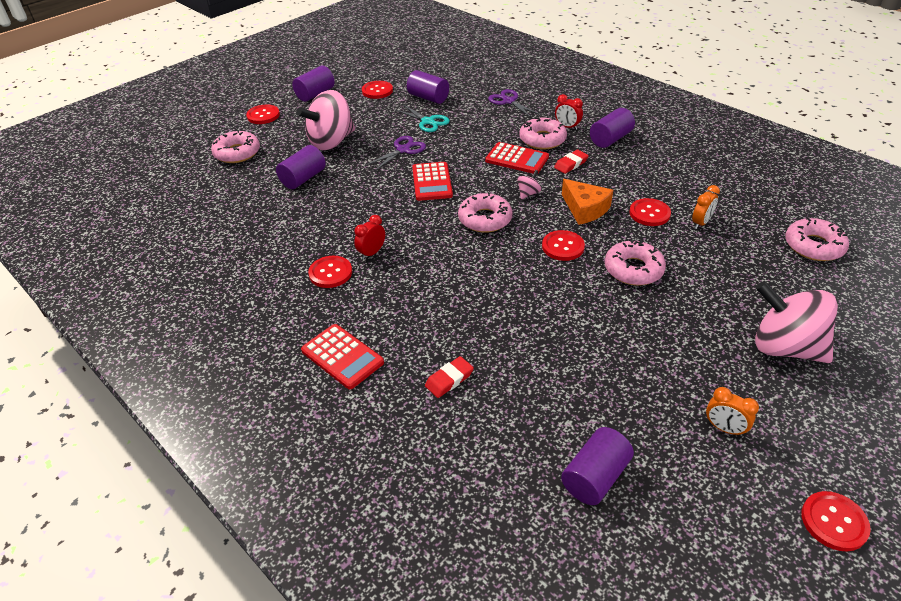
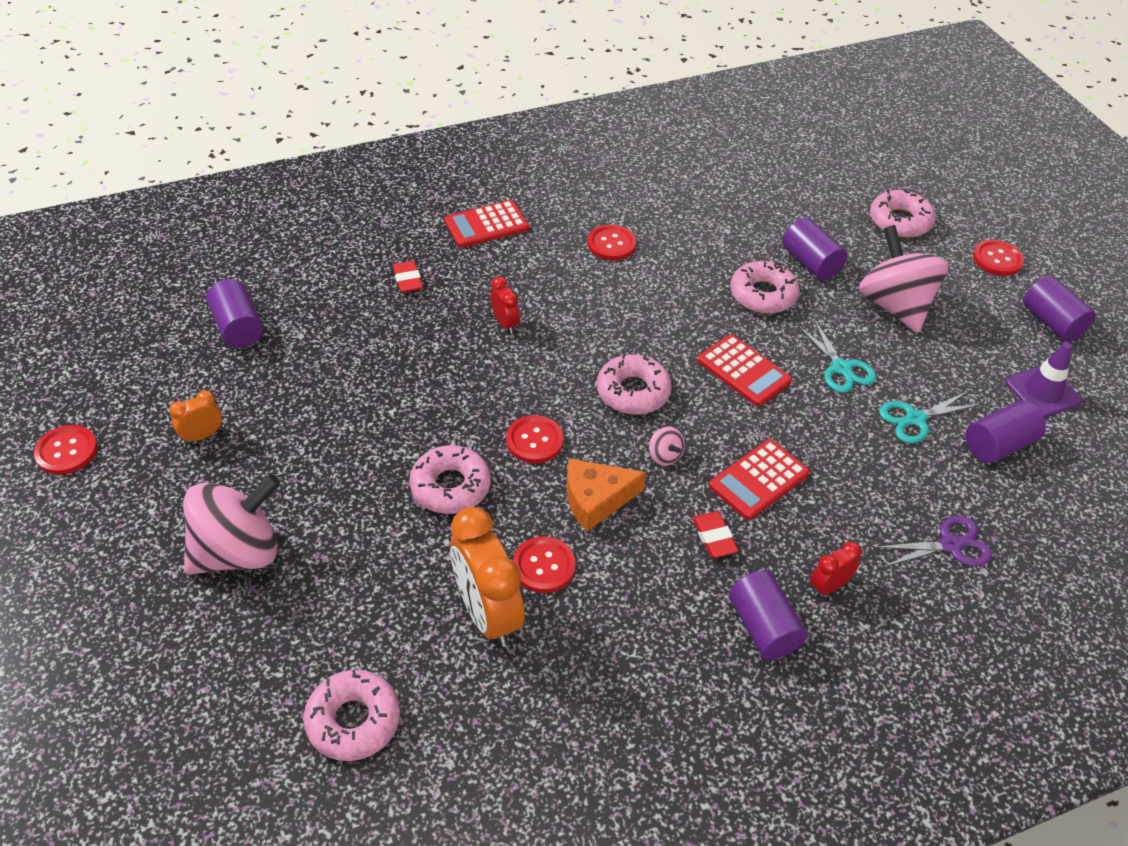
camera: 110 degrees right, 5 degrees up
(372, 253) = (626, 280): red clock -> red clock (505, 323)
(377, 91) = (1042, 392): red button -> purple traffic cone
(403, 150) = (841, 368): purple scissors -> turquoise scissors
(432, 182) = (743, 371): red calculator -> red calculator turned 150 degrees counterclockwise
(542, 139) = (801, 535): pink donut -> pink donut (763, 295)
(701, 223) = (487, 614): orange clock -> orange clock, size x2.04

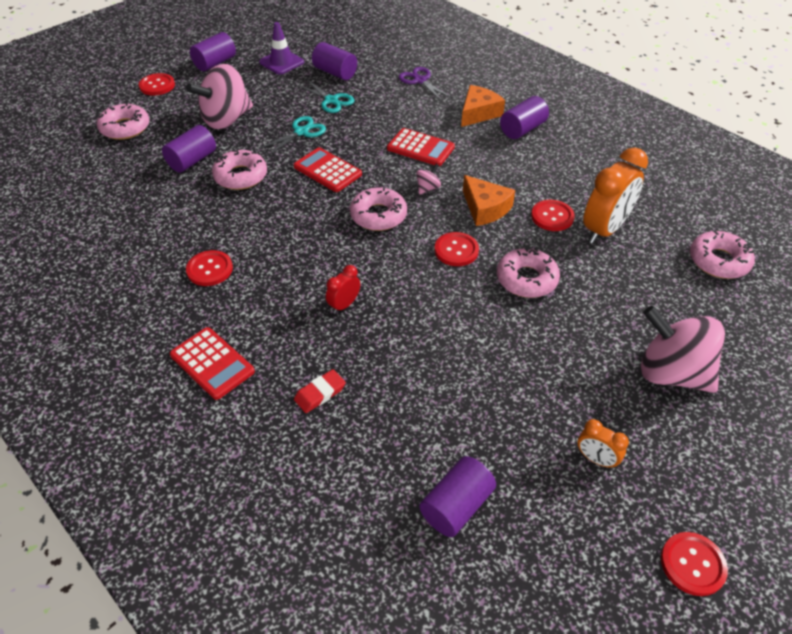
camera: 110 degrees left, 0 degrees up
(714, 537) = (477, 156): red eraser -> none
(743, 371) = (327, 170): red calculator -> red calculator turned 75 degrees counterclockwise
(828, 586) = (478, 113): red clock -> orange cheese

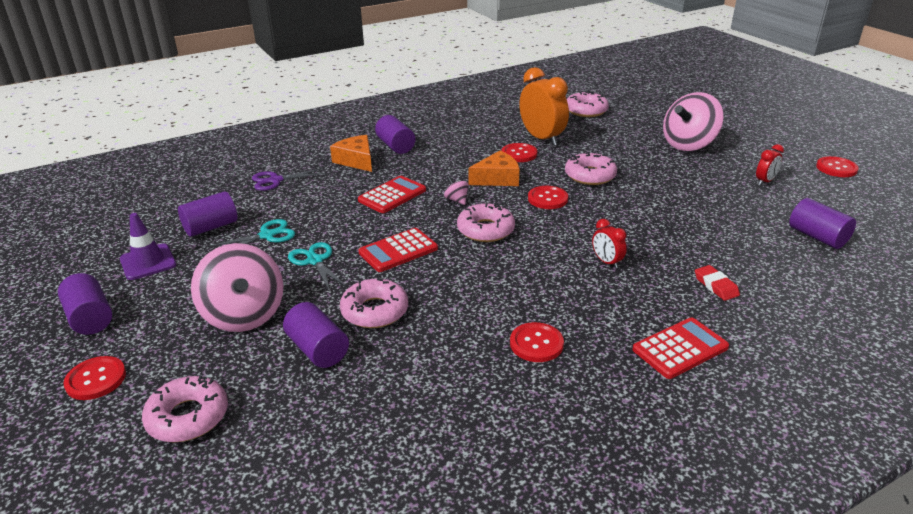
camera: 75 degrees left, 15 degrees down
(596, 459) = (765, 181): orange clock -> red clock

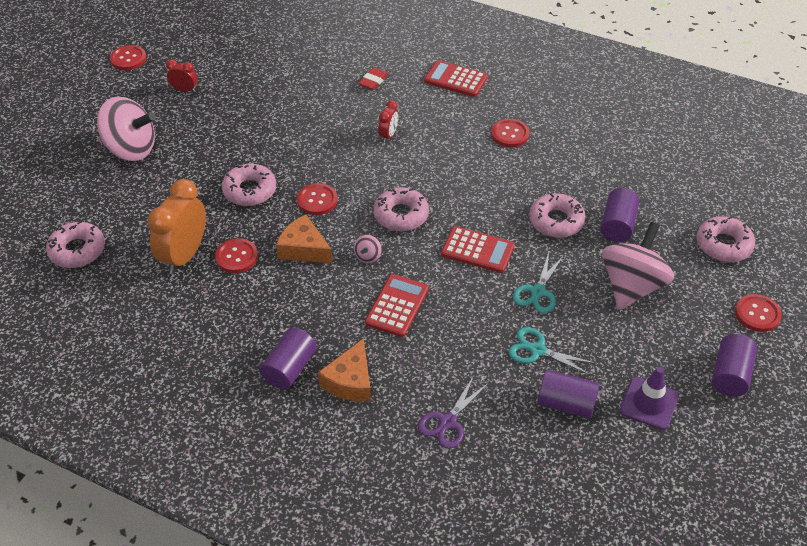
camera: 125 degrees left, 15 degrees up
(275, 180) = (447, 422): purple scissors -> purple scissors turned 90 degrees clockwise
(392, 195) = (397, 306): red calculator -> red calculator turned 105 degrees clockwise
(817, 237) = (265, 51): purple cylinder -> none

